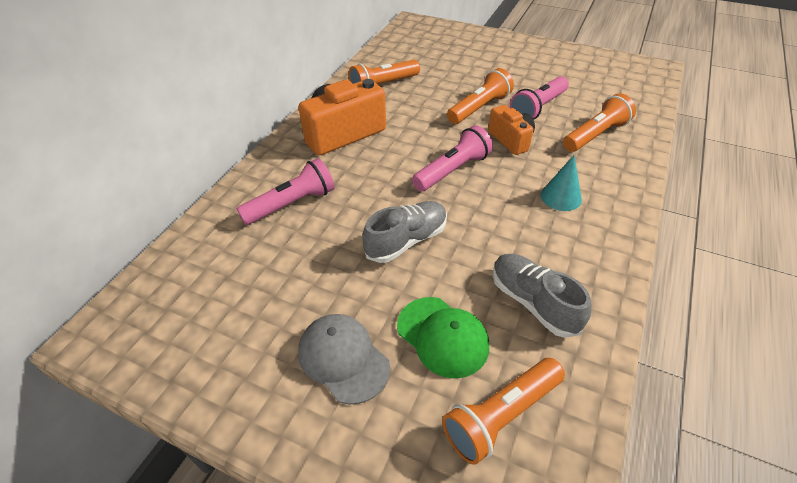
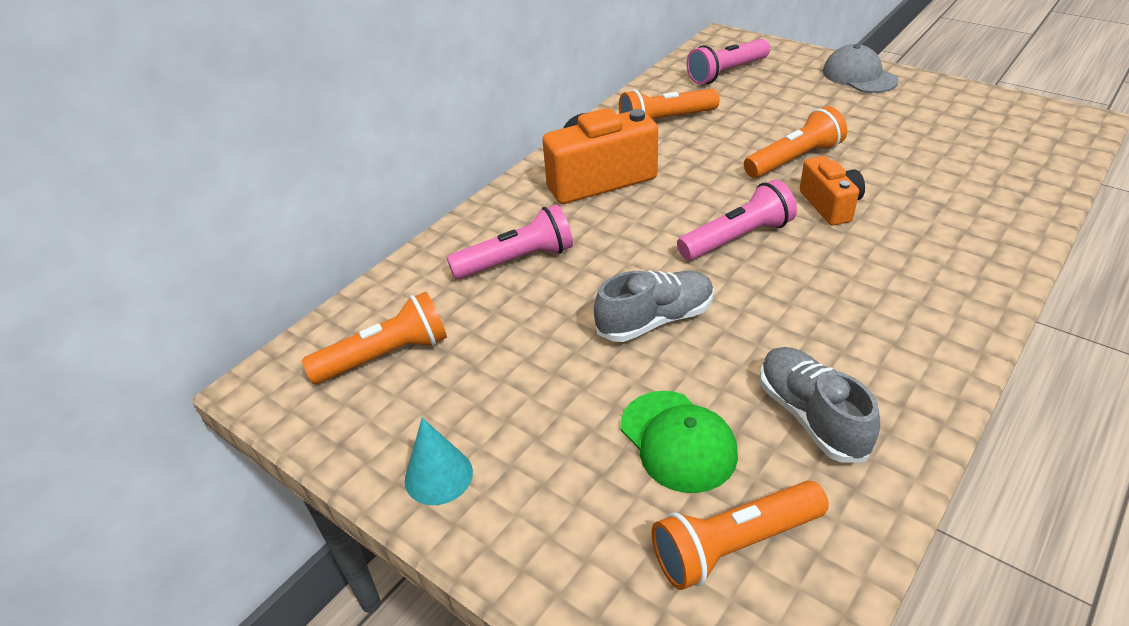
camera: 15 degrees right, 5 degrees down
(343, 359) = (545, 449): grey cap -> grey cap (859, 76)
(538, 108) = (881, 165): pink flashlight -> pink flashlight (726, 73)
(561, 197) = (885, 287): turquoise cone -> turquoise cone (438, 476)
(595, 135) = (959, 208): orange flashlight -> orange flashlight (385, 356)

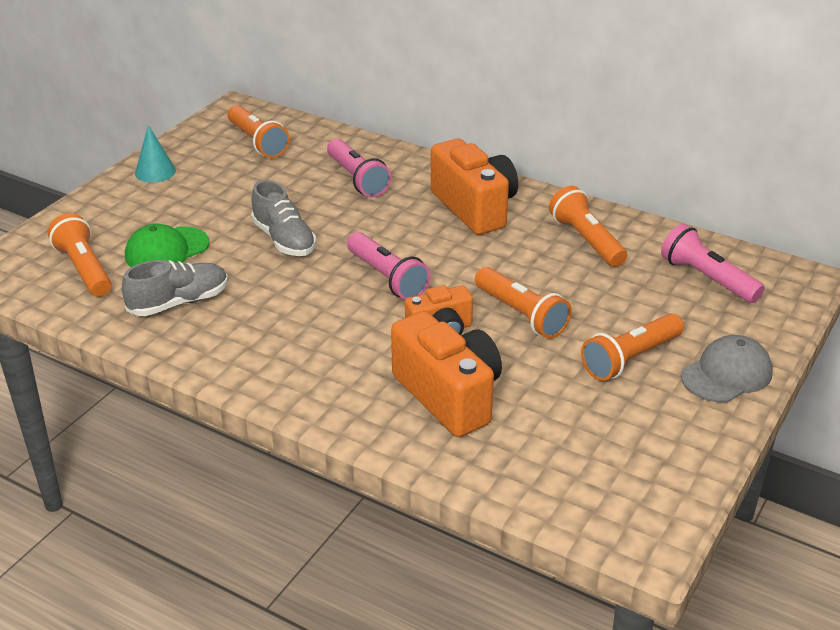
camera: 80 degrees right, 5 degrees down
(850, 112) = (630, 359): none -> orange flashlight
(936, 203) = (449, 396): none -> orange camera

